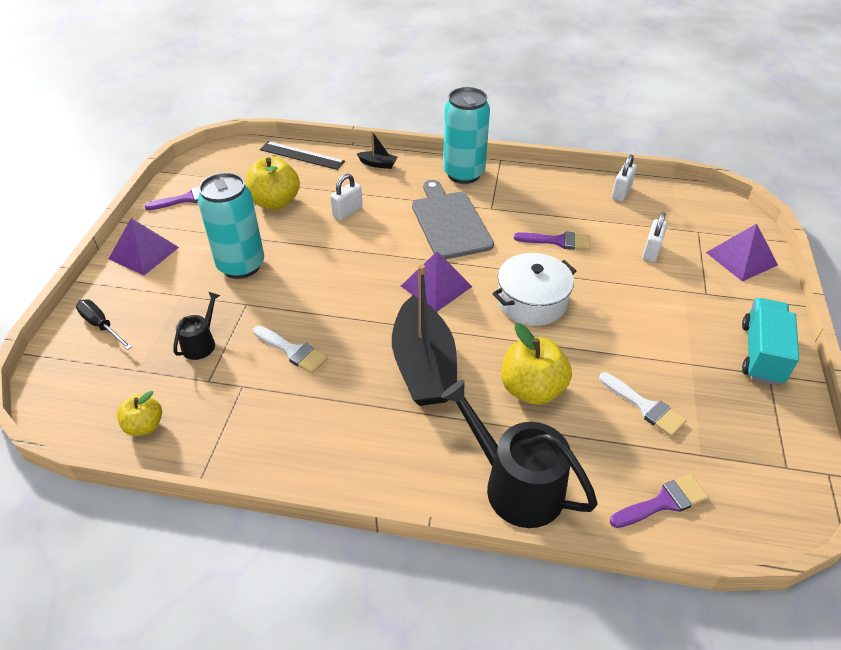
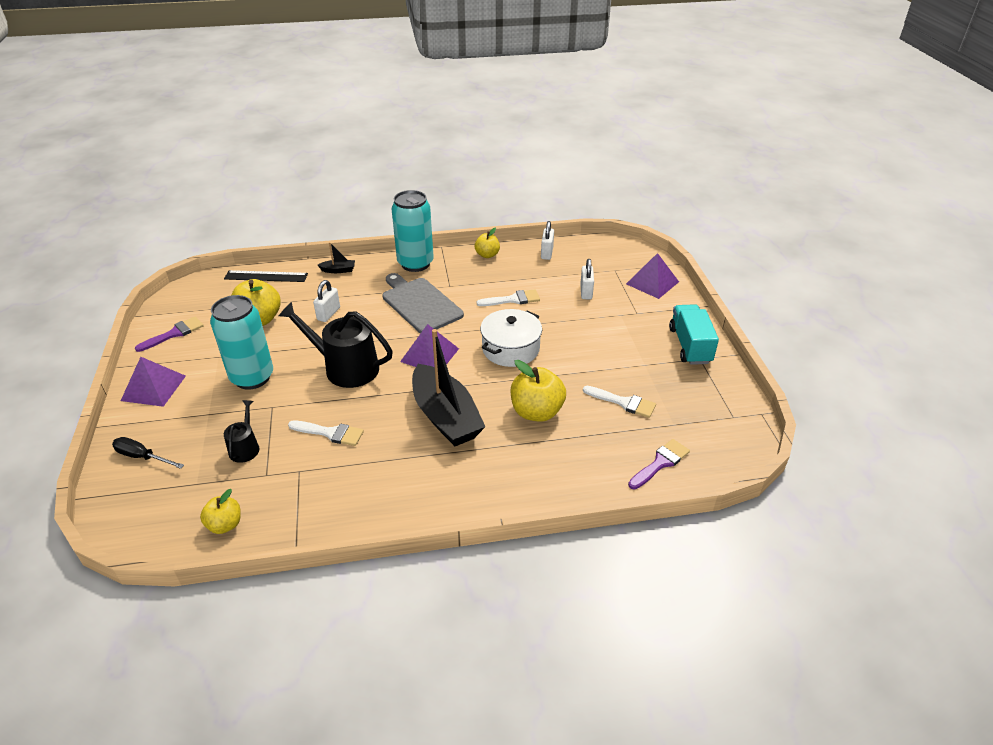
camera: 20 degrees left, 5 degrees down
(516, 485) = (552, 482): black watering can -> black watering can (345, 368)
(549, 180) = (487, 255): none -> yellow apple
(558, 241) = (513, 299): purple brush -> white brush

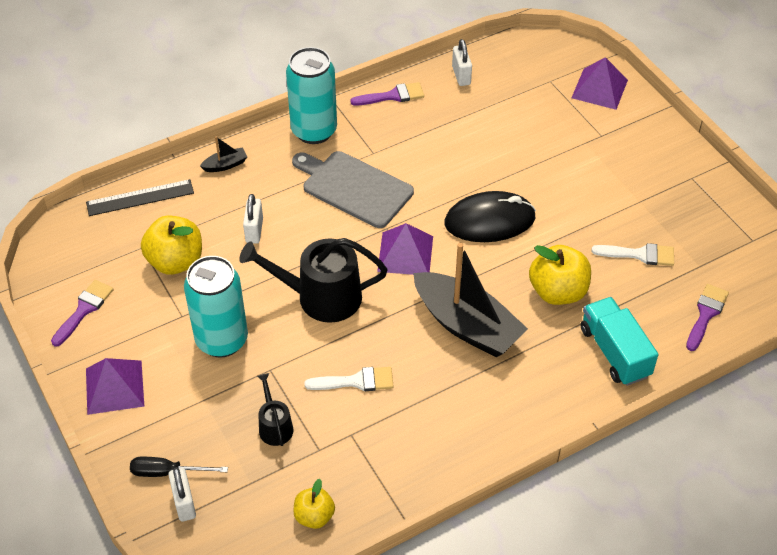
camera: 20 degrees left, 10 degrees up
(487, 255) = (392, 96): yellow apple -> purple brush
(510, 349) = (489, 221): white pot -> black mouse
(513, 299) = (457, 153): white brush -> none
(586, 292) = (533, 121): white padlock -> white padlock (184, 503)
(690, 345) = (675, 164): turquoise truck -> turquoise truck (614, 352)

